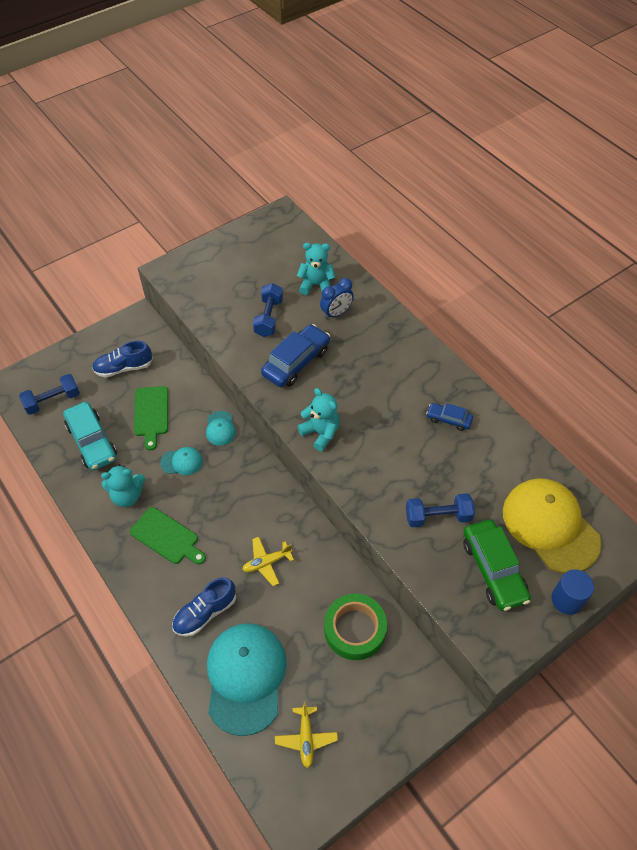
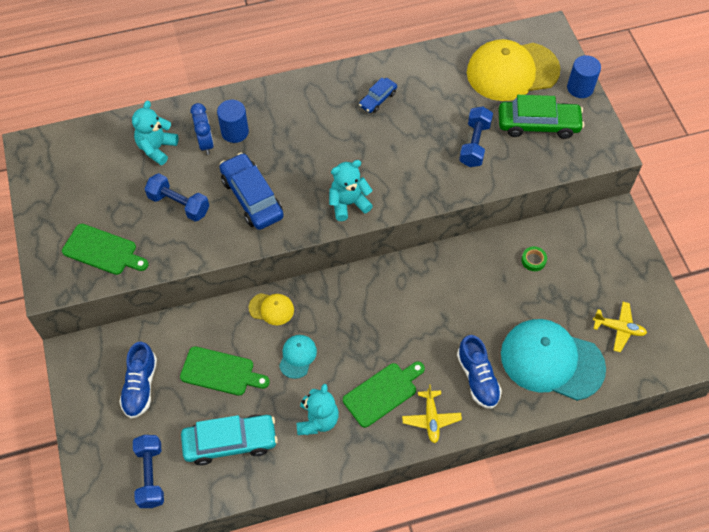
camera: 70 degrees left, 5 degrees up
(207, 287) = (102, 250): none -> green cutting board
(220, 428) = (271, 309): turquoise cap -> yellow cap
(266, 563) = (444, 311): yellow plane -> yellow plane (431, 419)
(355, 629) = (533, 260): green tape -> green tape, size x0.43
(357, 328) = (235, 132): none -> blue cylinder

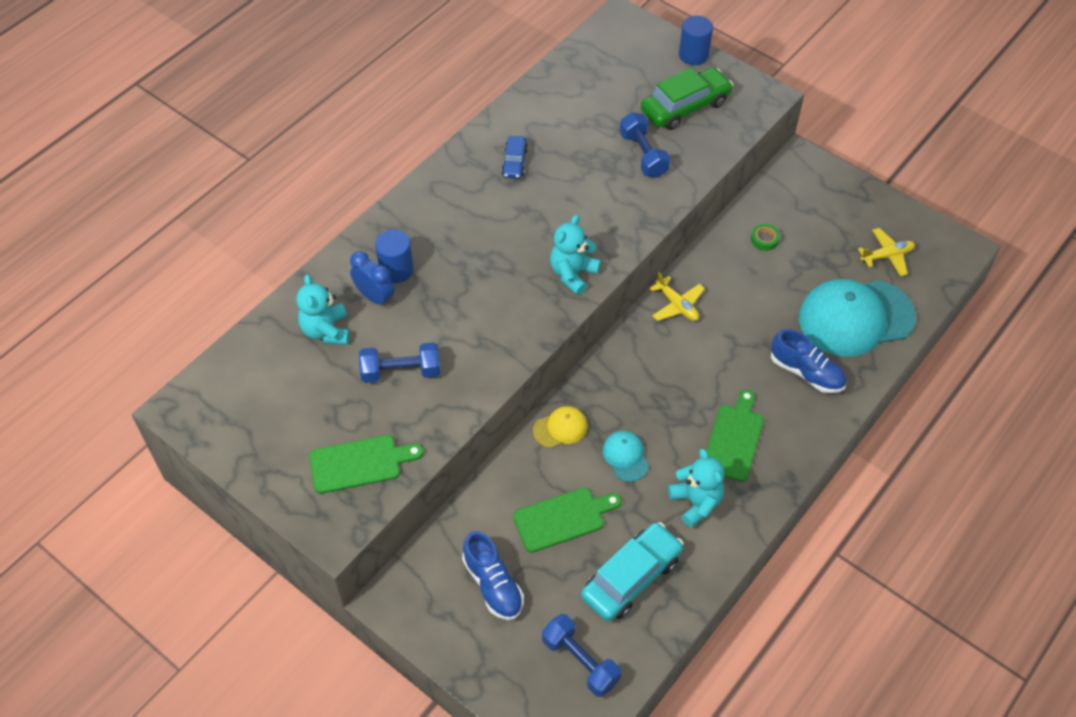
camera: 35 degrees left, 5 degrees down
(252, 197) = (472, 322): blue car -> none
(431, 419) = (797, 434): yellow plane -> yellow plane (677, 305)
(512, 71) = (619, 71): yellow cap -> none

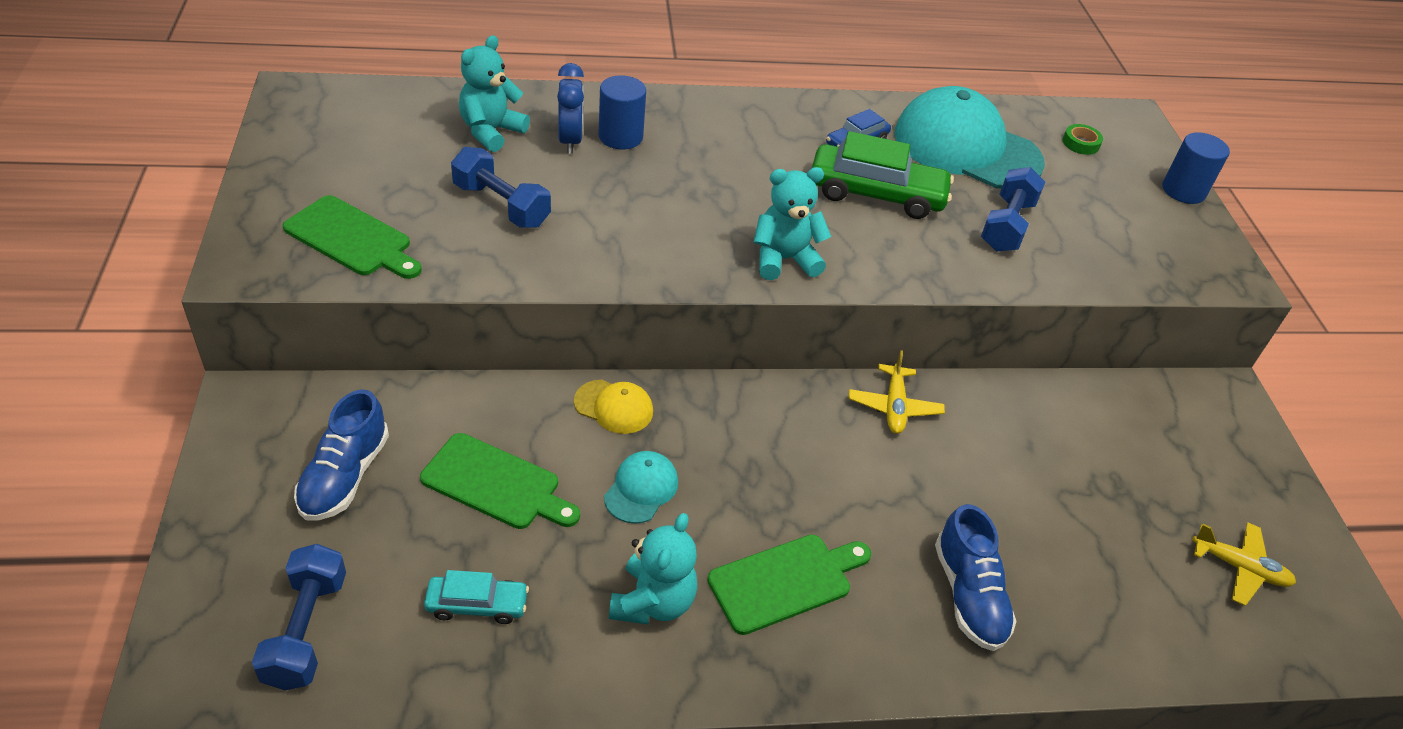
camera: 40 degrees right, 10 degrees down
(631, 578) = (477, 605): turquoise car -> turquoise car, size x0.54
(685, 107) = (1114, 222): green car -> green car (876, 194)
(764, 239) = (1084, 429): green tape -> green tape (1080, 143)
(855, 318) = (1111, 595): turquoise cap -> turquoise cap (966, 148)

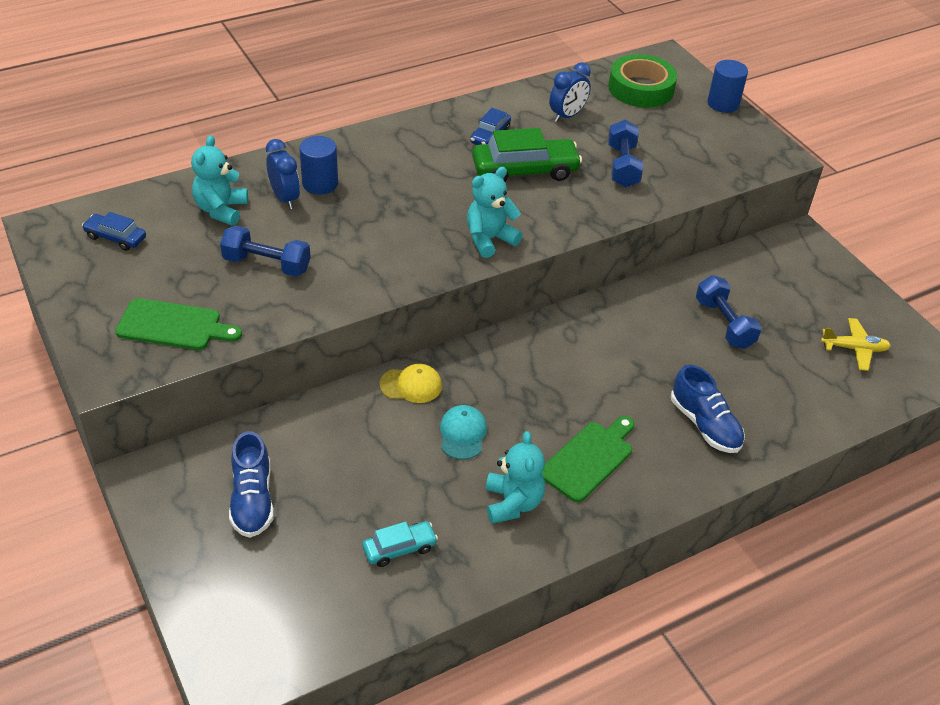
camera: 20 degrees left, 0 degrees up
(306, 630) = (295, 608): blue dumbbell -> blue dumbbell (724, 324)
(358, 126) = (116, 237): none -> blue car
(496, 484) = (362, 466): green cutting board -> none
(894, 406) = (597, 319): yellow plane -> none
(966, 148) = (567, 116): turquoise cap -> blue clock
(1080, 143) = (641, 88): green tape -> green tape, size x2.35

